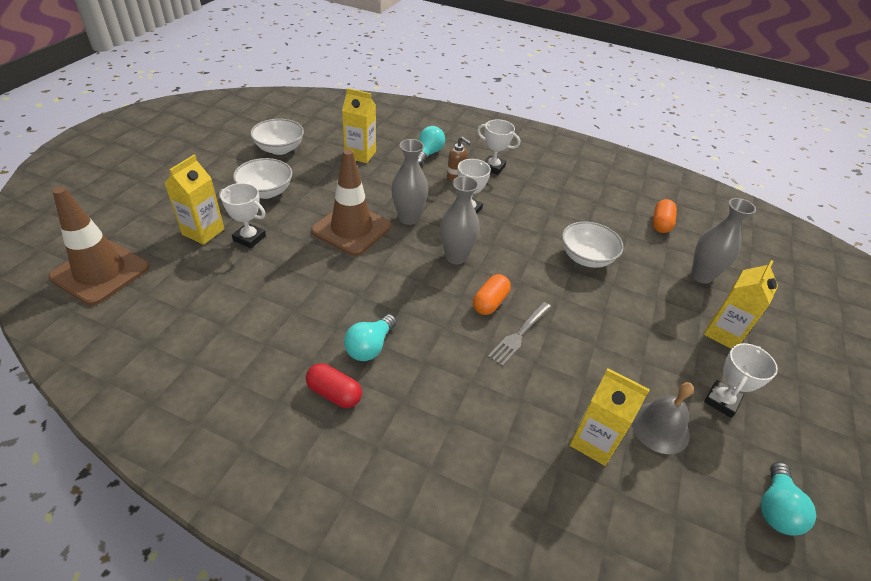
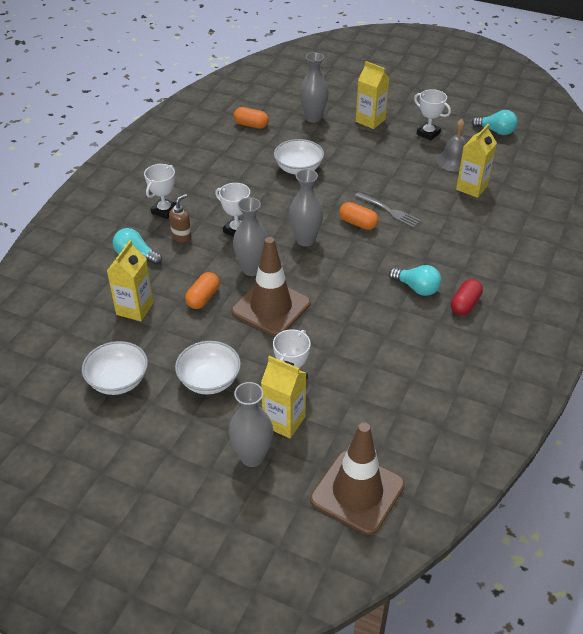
camera: 85 degrees left, 0 degrees up
(172, 213) = (252, 457): none -> grey vase
(369, 189) = (203, 298): none -> orange capsule

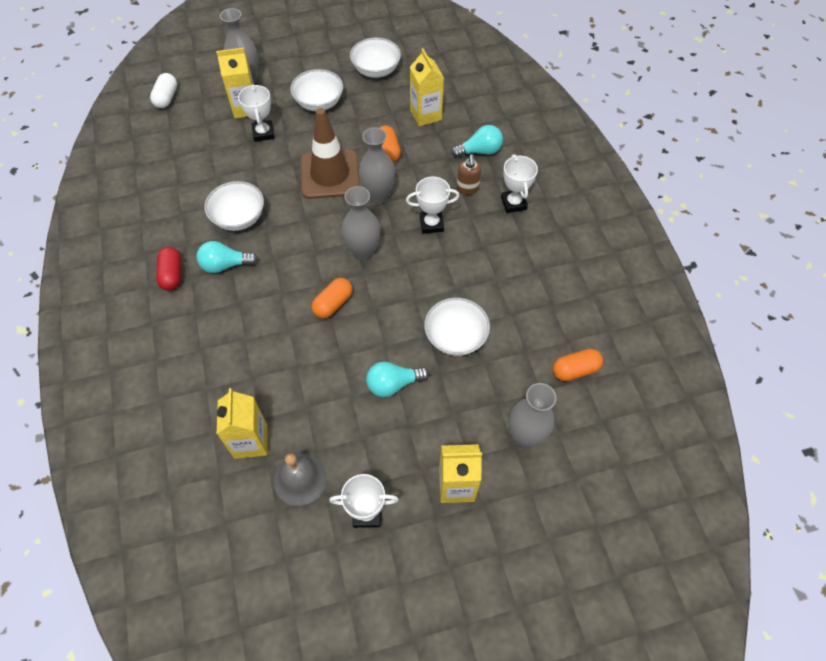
camera: 140 degrees right, 15 degrees up
(357, 492) = (166, 98): brown traffic cone -> white capsule
(358, 223) = (333, 304): orange capsule -> orange capsule turned 45 degrees counterclockwise
(378, 317) = (239, 218): none -> white bowl
(389, 211) = (315, 341): grey fork -> none
(496, 131) = (283, 591): turquoise light bulb -> turquoise light bulb (393, 384)

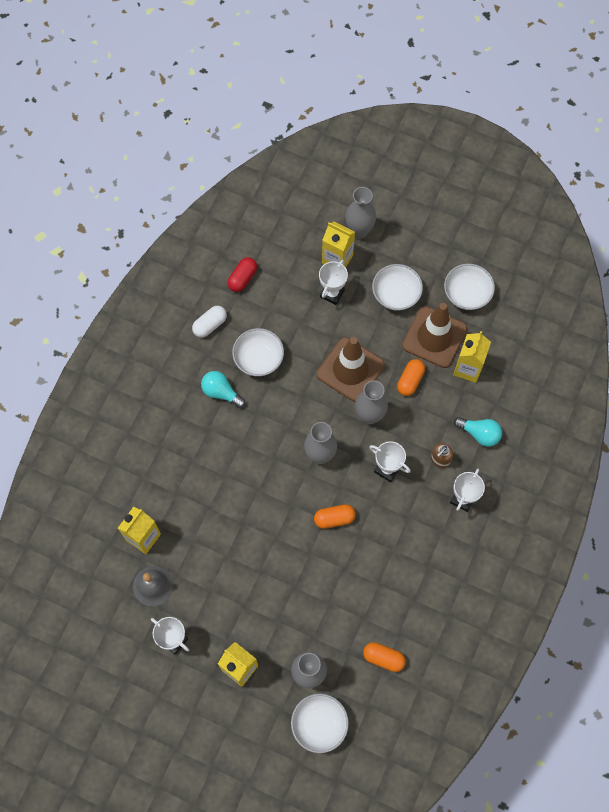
camera: 40 degrees right, 10 degrees up
(166, 98) = (287, 205): white capsule -> white capsule (210, 325)
(172, 275) = (182, 373): red capsule -> red capsule (242, 278)
(333, 304) = (267, 479): orange capsule -> orange capsule (334, 518)
(378, 111) = (434, 337): none -> brown traffic cone
(393, 384) = (258, 570): turquoise light bulb -> none
(455, 337) = (326, 570): white bowl -> white bowl (319, 724)

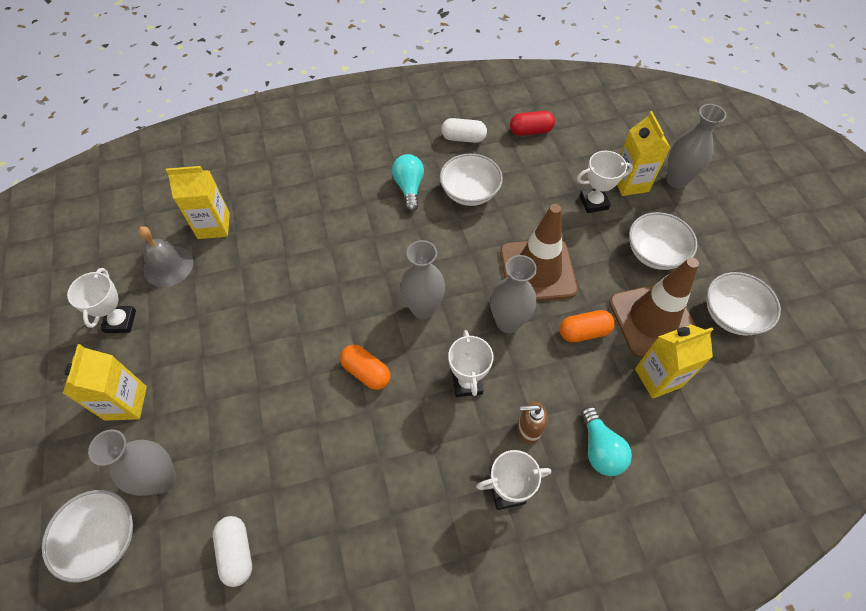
camera: 50 degrees right, 10 degrees down
(383, 658) = (237, 552): orange capsule -> white capsule

